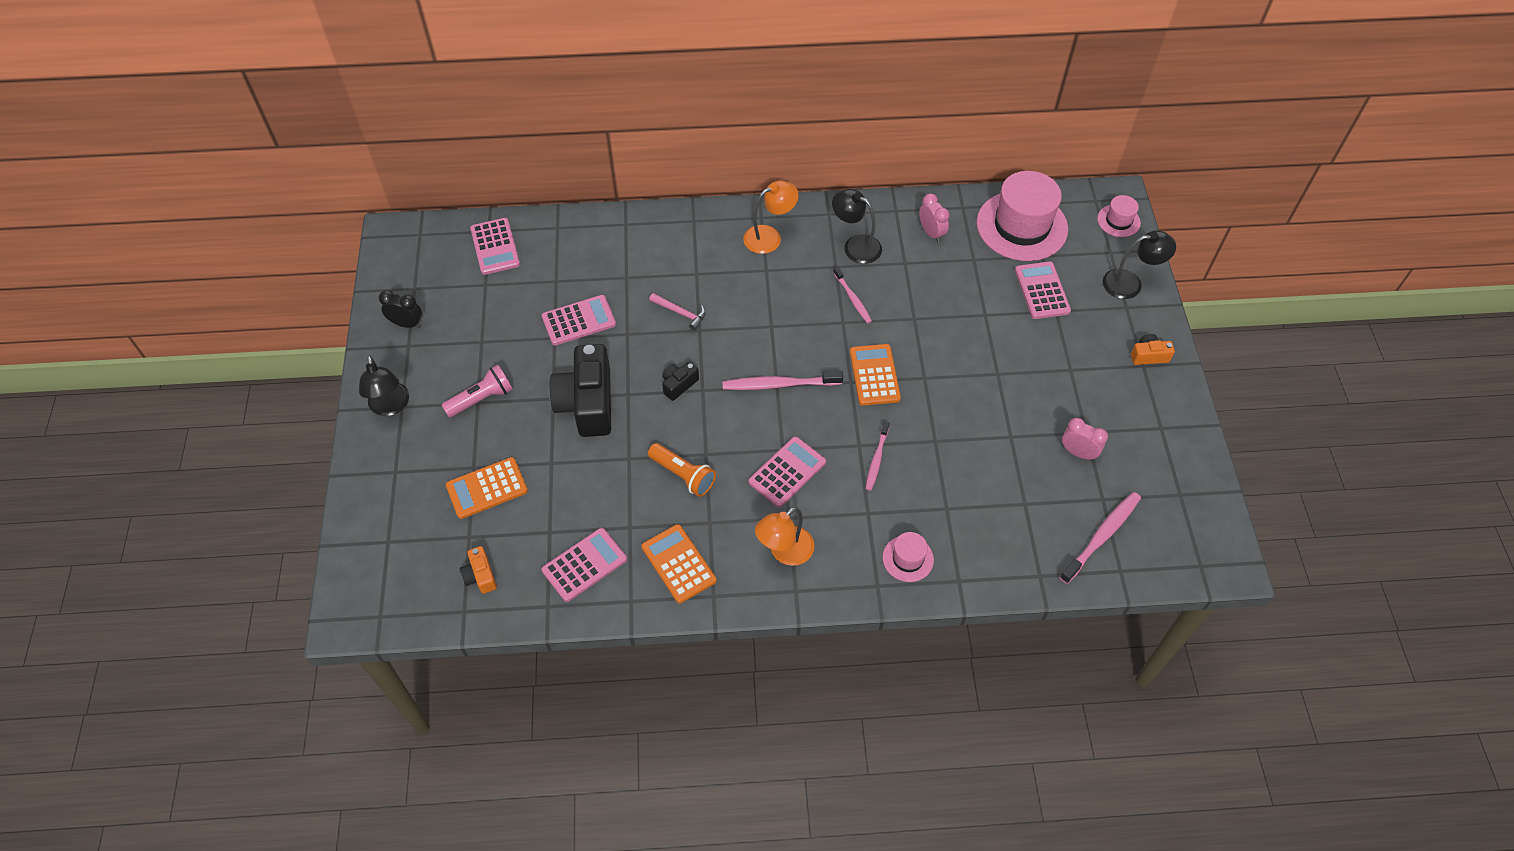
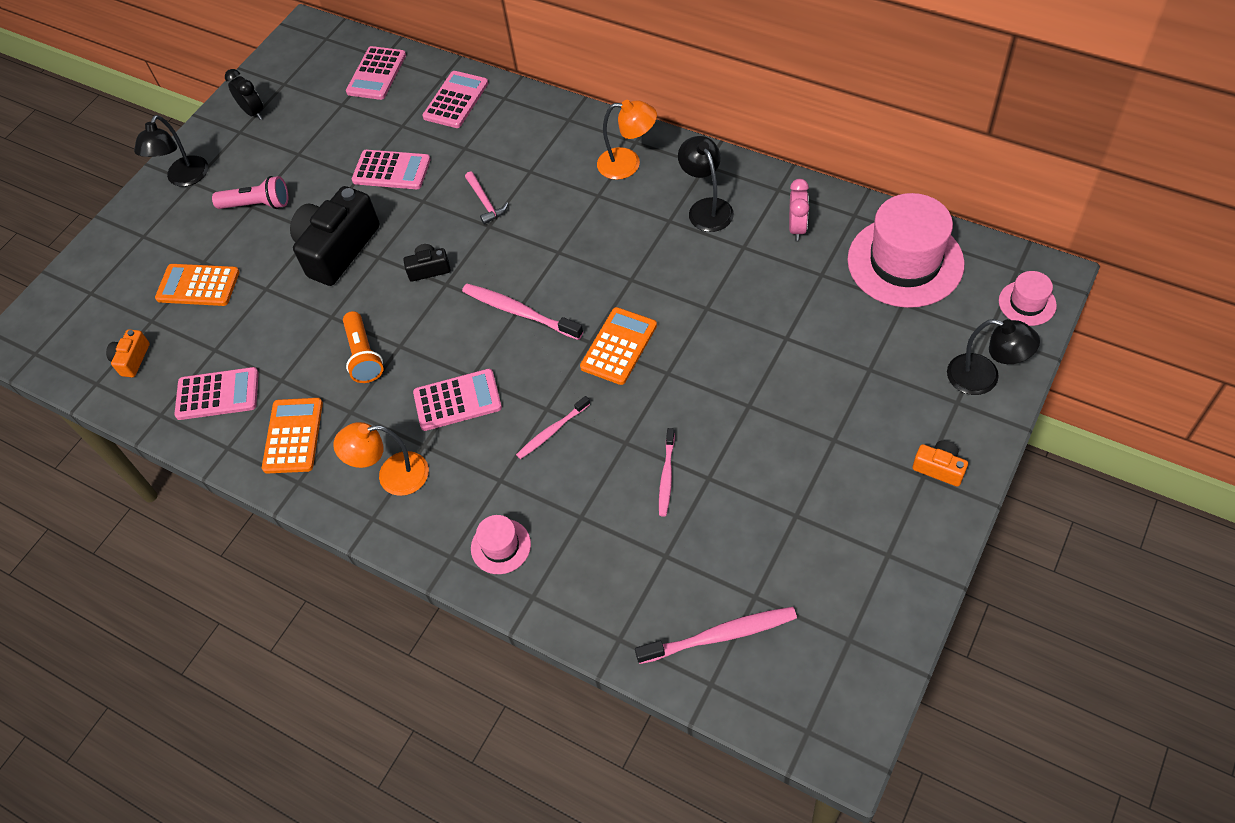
camera: 40 degrees right, 0 degrees up
(852, 298) = (660, 260): pink toothbrush -> pink toothbrush (666, 476)
(1042, 291) = (871, 341): pink calculator -> pink calculator (456, 100)
(1078, 452) = (768, 532): pink clock -> none

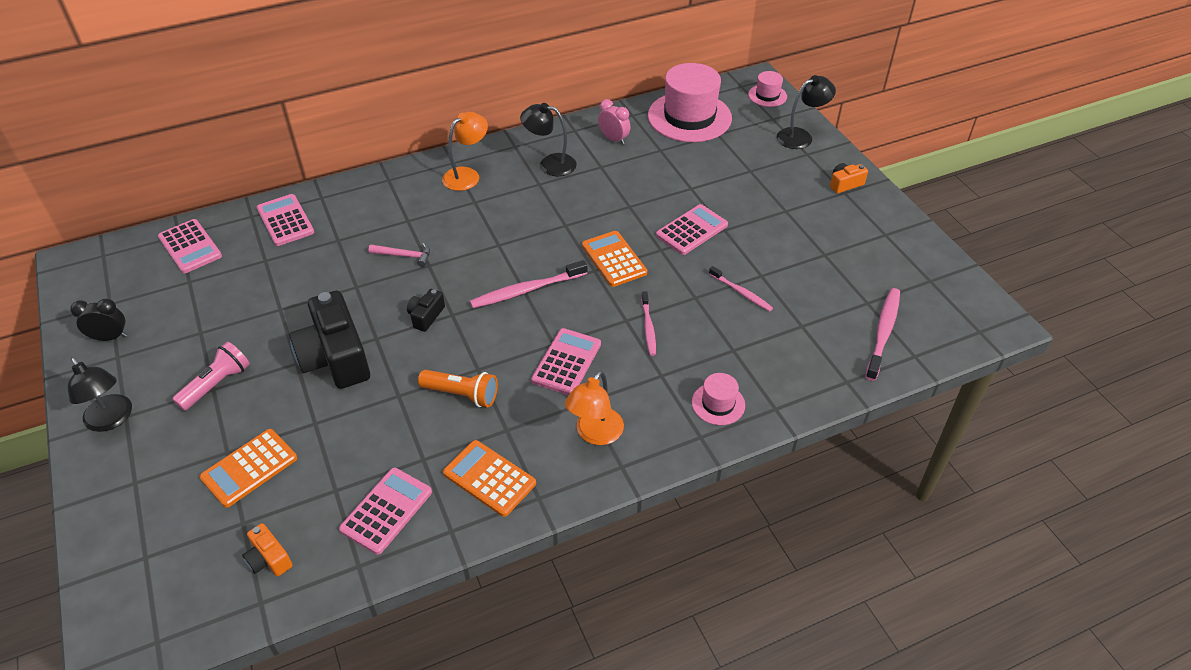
camera: 60 degrees left, 10 degrees down
(391, 170) = (301, 288): pink calculator -> pink calculator (692, 230)

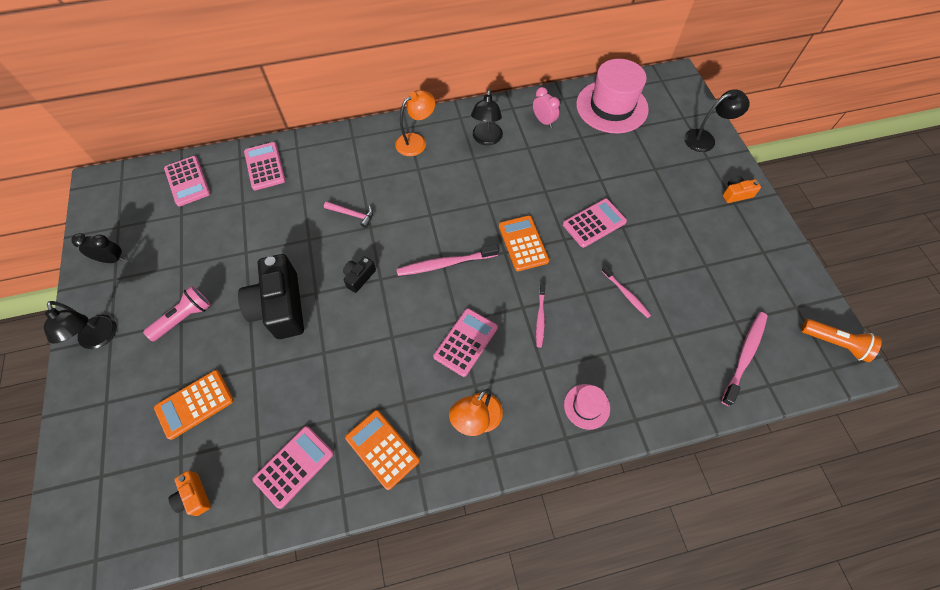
camera: 10 degrees right, 15 degrees up
(462, 394) = (374, 360): orange flashlight -> orange flashlight (834, 343)
(550, 164) = (486, 139): black lamp -> black lamp turned 105 degrees counterclockwise
(767, 95) = (683, 93): pink hat -> none

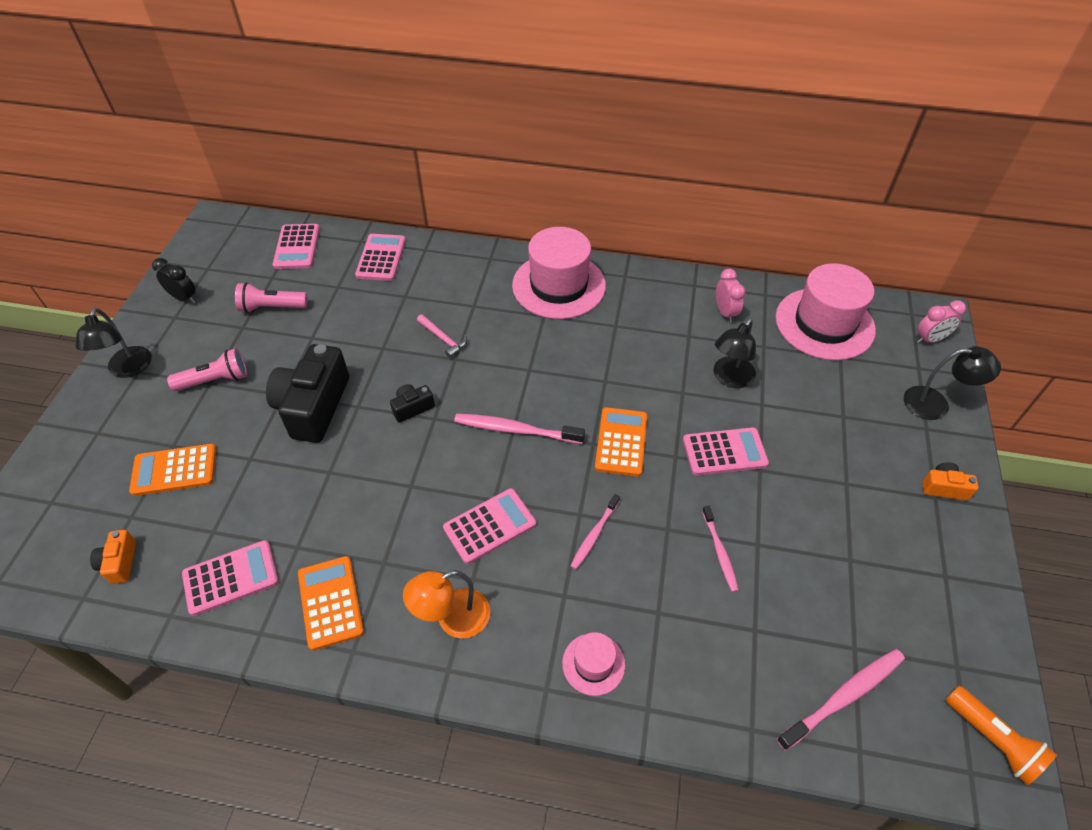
camera: 25 degrees right, 10 degrees down
(196, 239) = (272, 307): none -> pink flashlight
(416, 141) = (559, 285): orange lamp -> pink hat
(486, 139) = (642, 310): black lamp -> black lamp (729, 378)
(681, 95) = (930, 339): none -> pink clock

